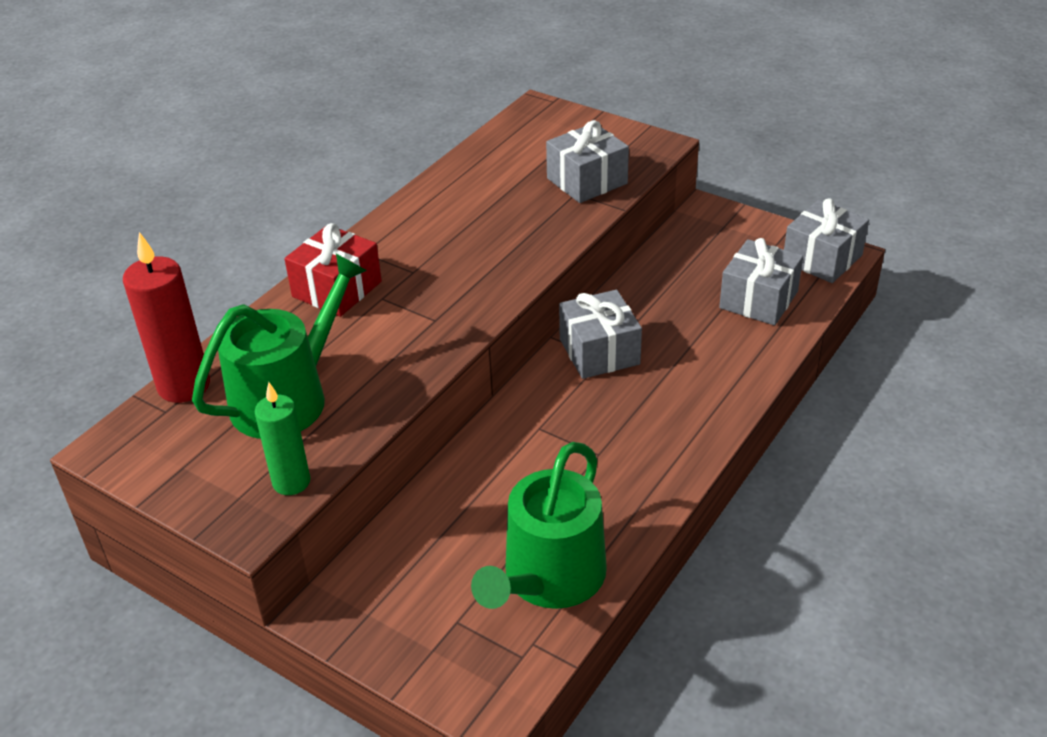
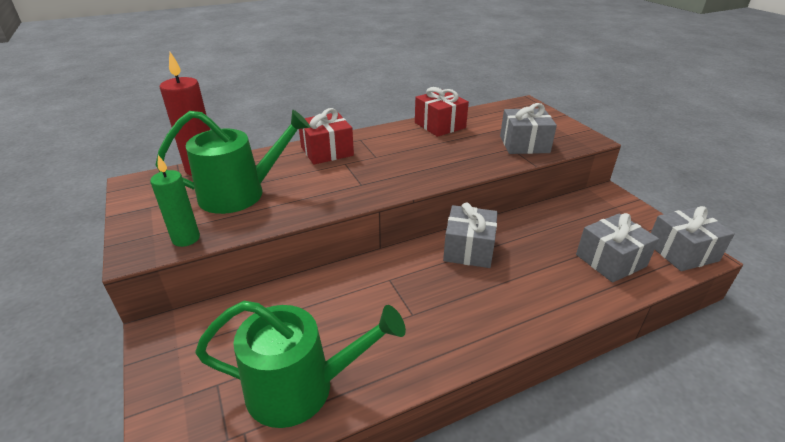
camera: 30 degrees right, 5 degrees down
(453, 188) = (440, 125): none -> red gift
(549, 578) = (301, 387): green watering can -> green watering can turned 150 degrees counterclockwise

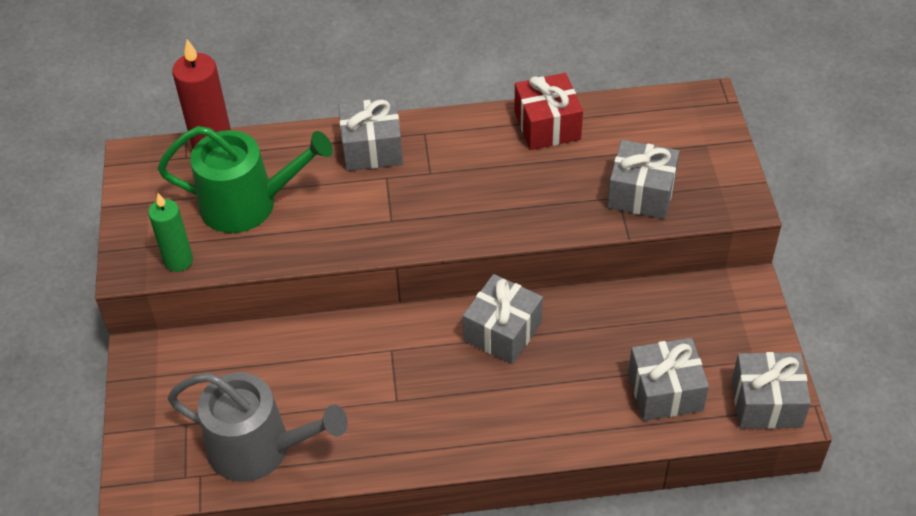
camera: 20 degrees right, 15 degrees up
(301, 387) = (259, 448): green watering can -> grey watering can
(327, 151) = (372, 148): red gift -> grey gift

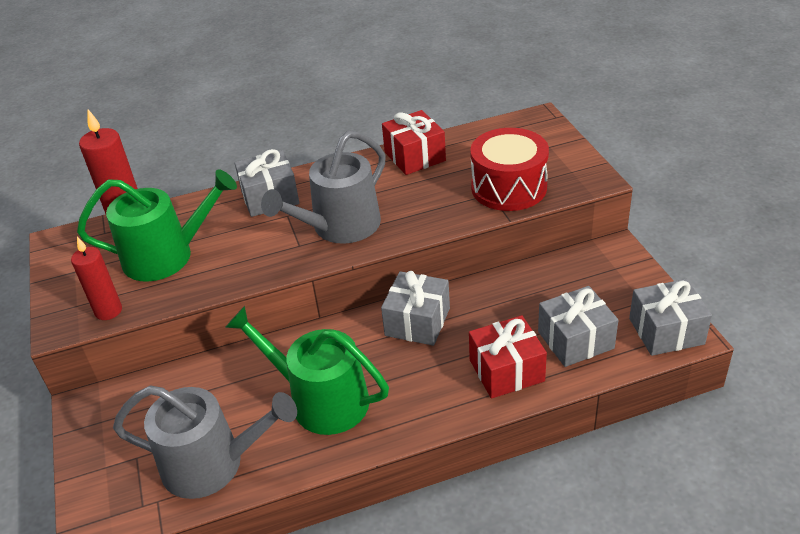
camera: 10 degrees left, 10 degrees down
(178, 261) = (108, 311): green candle -> red candle
(380, 402) = (321, 400): none -> green watering can
(440, 206) = (340, 227): none -> grey watering can
(580, 411) = (506, 370): none -> red gift
(641, 193) = (509, 187): grey gift -> red drum

